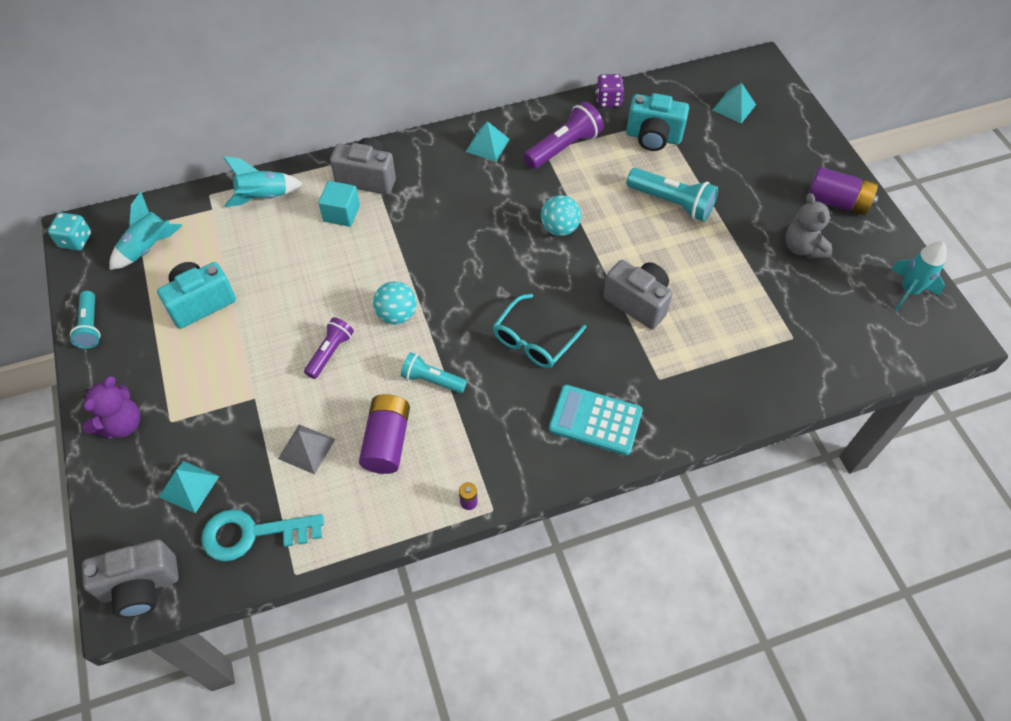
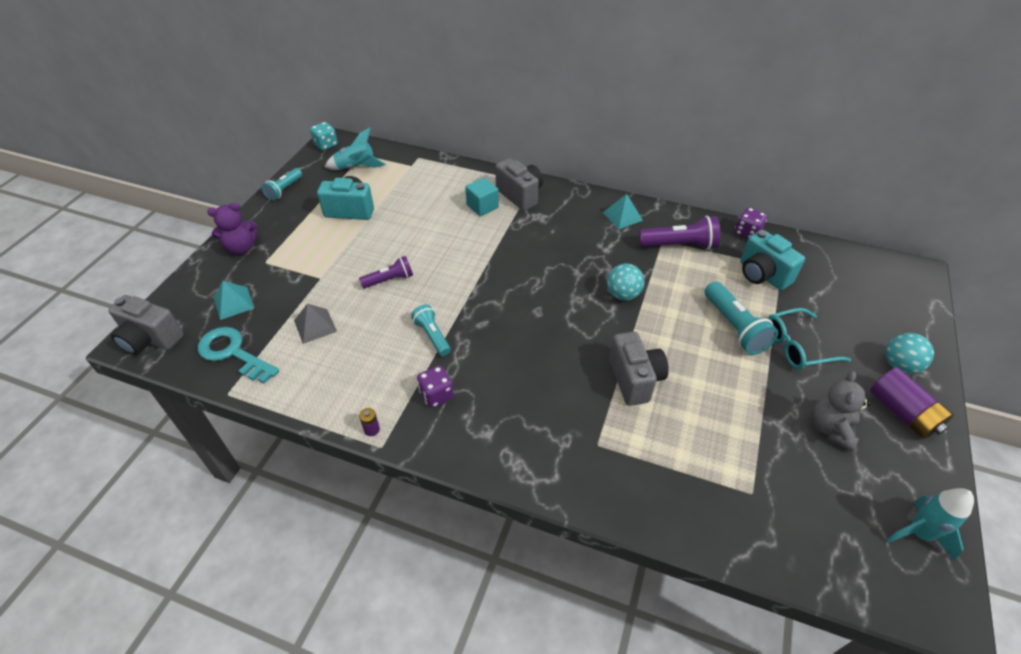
camera: 40 degrees right, 10 degrees down
(263, 197) = (446, 174): turquoise rocket -> none
(387, 441) = (364, 354): purple battery -> none
(396, 314) = (453, 283): turquoise ball -> turquoise ball (899, 365)
(492, 431) = (436, 395): none -> purple dice
(533, 341) = (527, 355): turquoise glasses -> turquoise glasses (796, 346)
(595, 420) = (516, 439): turquoise calculator -> none
(734, 107) = (860, 290): turquoise pyramid -> none

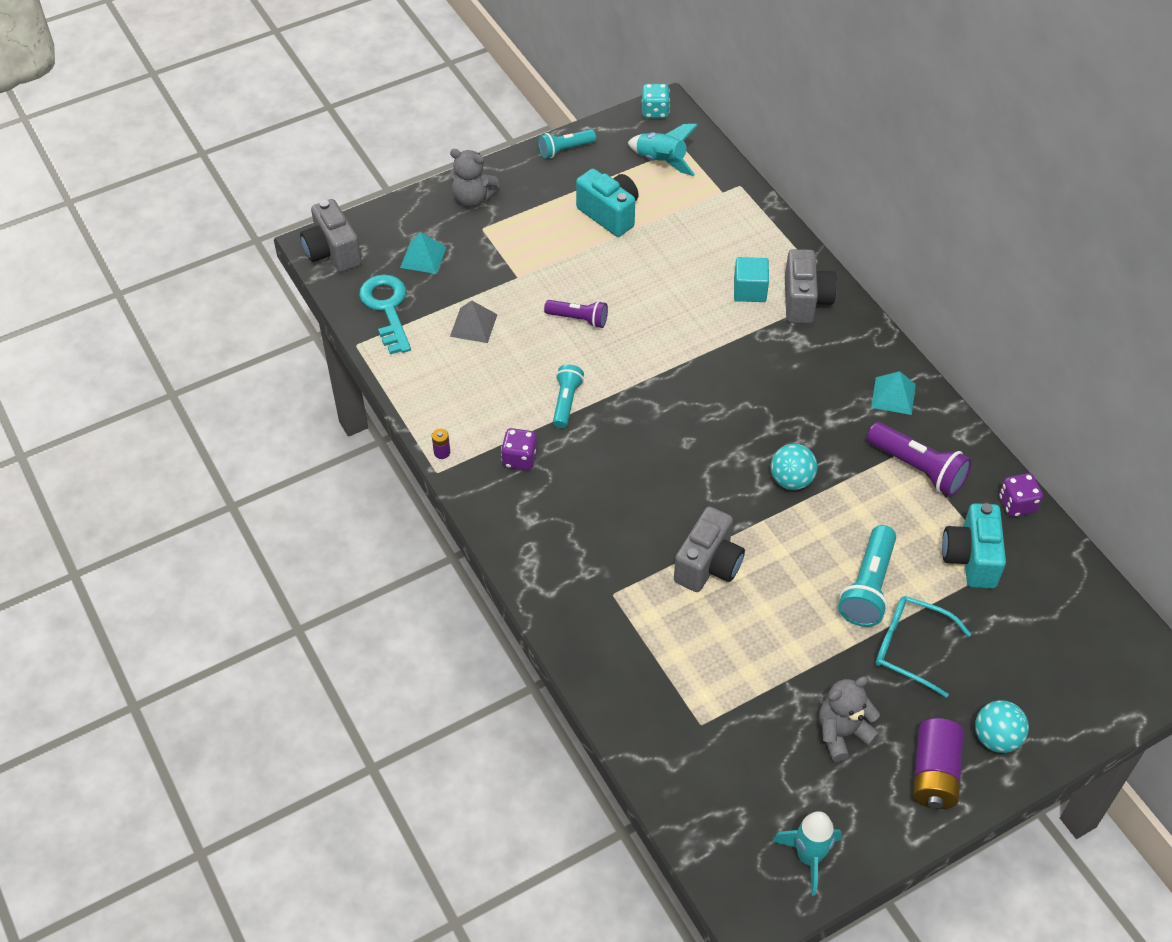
camera: 40 degrees right, 5 degrees up
(241, 248) = (473, 198): purple teddy bear -> grey teddy bear

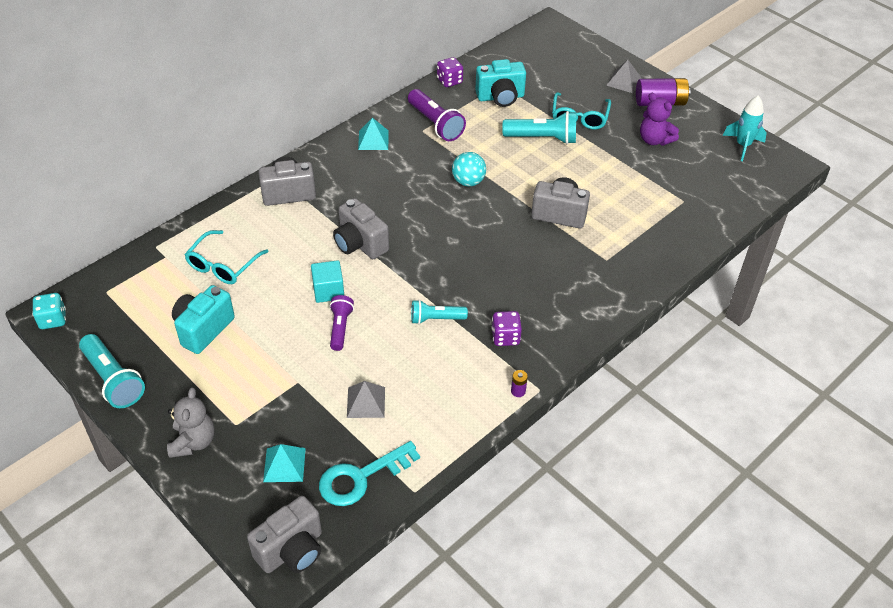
camera: 105 degrees left, 5 degrees down
(565, 150) = (113, 380): turquoise flashlight -> turquoise flashlight, size x1.56
(661, 161) = (126, 304): turquoise rocket -> none
(697, 235) = (222, 265): none -> turquoise glasses
(702, 354) = (360, 244): none -> grey camera
(749, 290) = (283, 225): turquoise cube -> turquoise cube (328, 291)
(842, 733) = (654, 140): grey teddy bear -> purple teddy bear
(918, 468) = (435, 124): purple flashlight -> purple flashlight turned 120 degrees clockwise
(996, 738) = (624, 81): turquoise ball -> grey pyramid

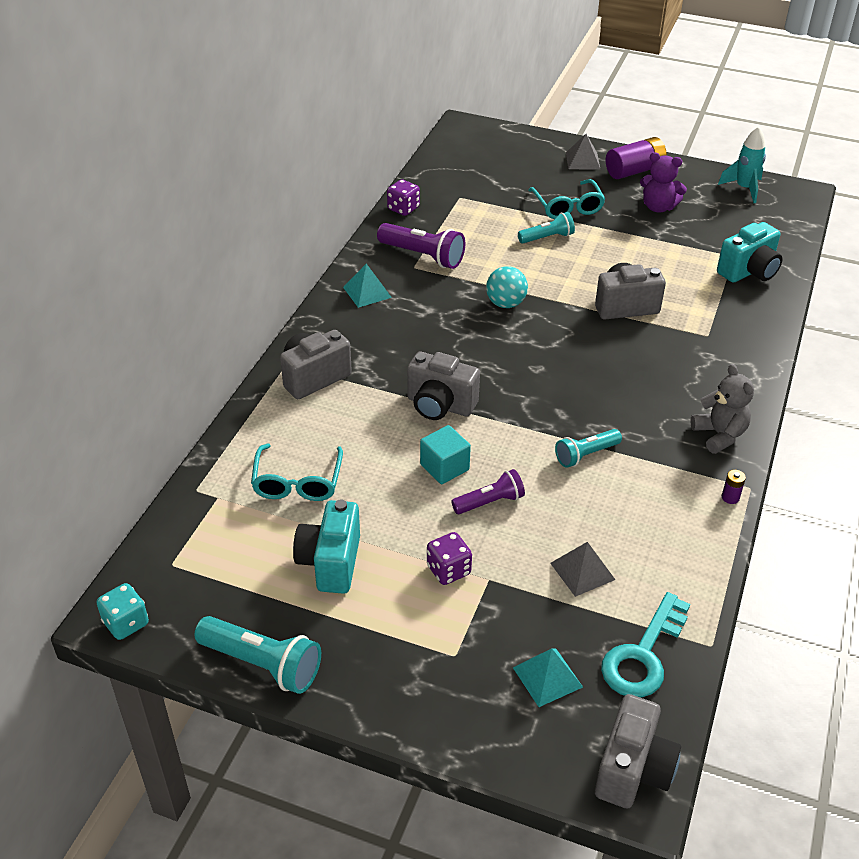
camera: 25 degrees left, 5 degrees down
(193, 442) = (420, 696): grey teddy bear -> grey teddy bear (719, 435)
(340, 328) = (490, 502): purple flashlight -> purple flashlight turned 90 degrees clockwise
(500, 97) = (471, 210): turquoise camera -> turquoise camera (749, 271)
(505, 337) = (672, 447): purple dice -> purple dice (448, 570)
(542, 138) = (547, 238): turquoise flashlight -> turquoise flashlight, size x0.64

